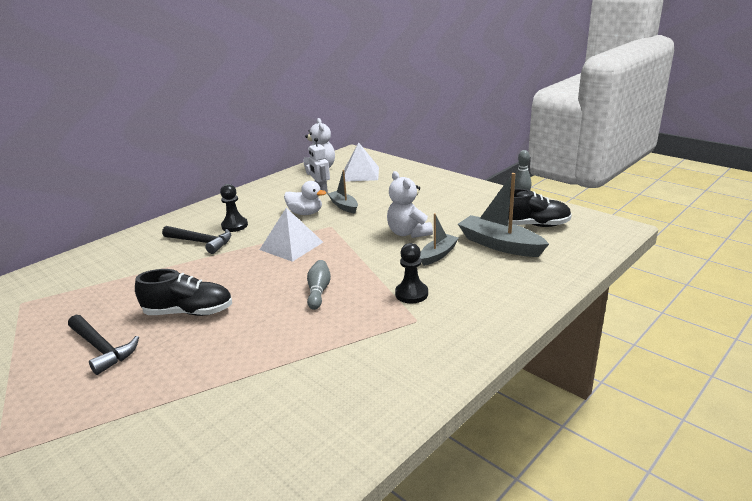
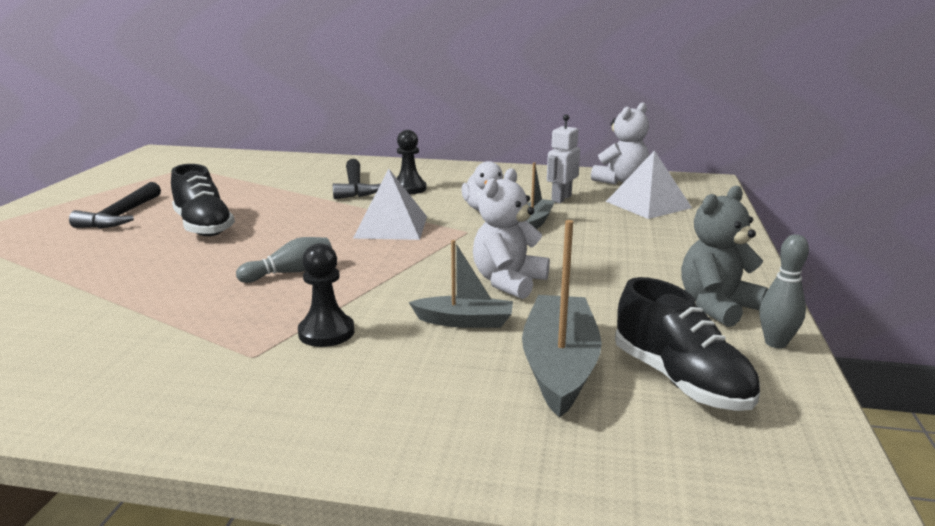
camera: 55 degrees right, 5 degrees down
(482, 198) = (716, 306): none -> grey teddy bear

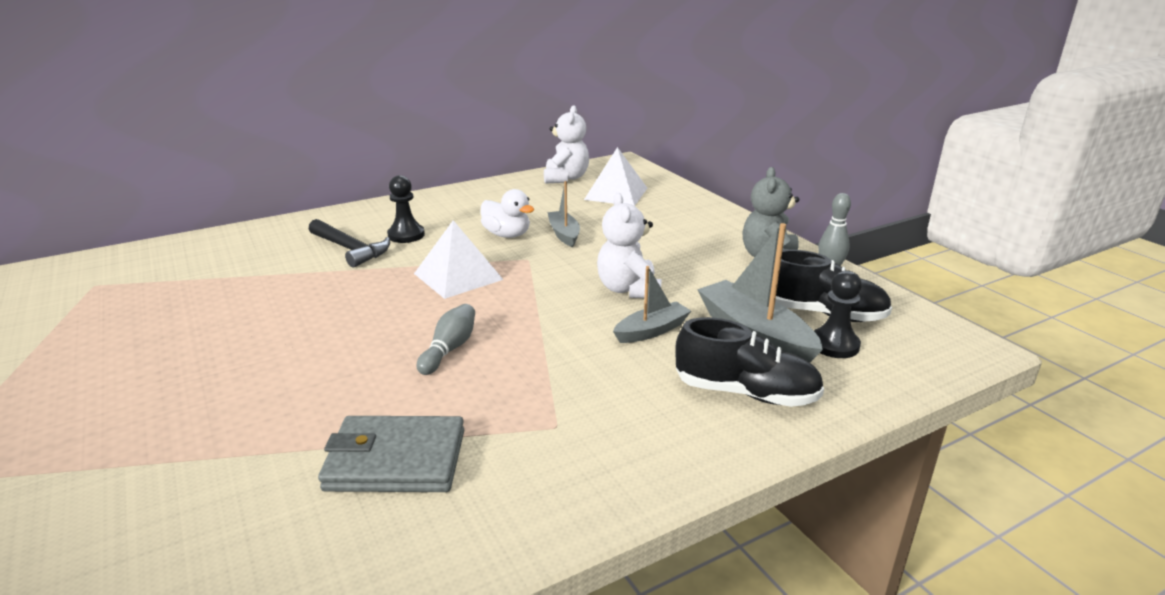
camera: 40 degrees left, 5 degrees up
(121, 215) = (133, 366): black hammer -> none
(126, 327) = (396, 460): none -> grey wallet
(203, 226) = (267, 341): black shoe -> black shoe (745, 393)
(326, 332) = (575, 382): black pawn -> black pawn (834, 345)
(561, 199) = (548, 207): white robot -> none

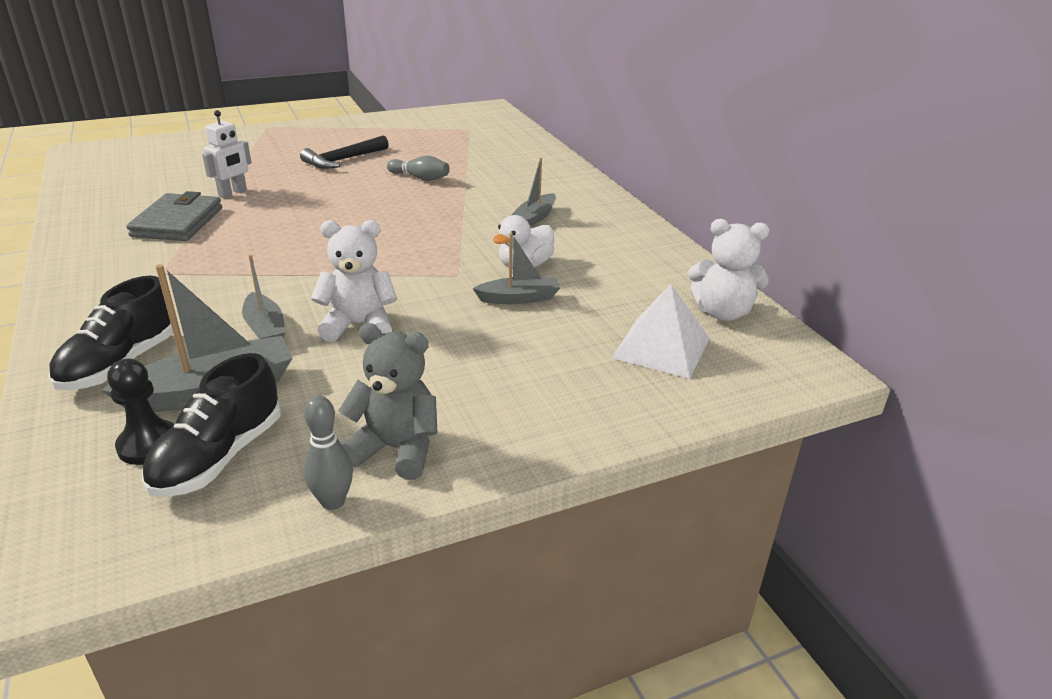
camera: 95 degrees right, 5 degrees up
(287, 436) = (233, 193): none -> white robot
(350, 249) = (507, 197): black hammer -> black hammer (343, 160)
(406, 235) = (535, 218): black pawn -> grey boat
(449, 349) = (300, 237): grey bowling pin -> grey bowling pin (420, 178)
(458, 276) = (431, 241): white pyramid -> none

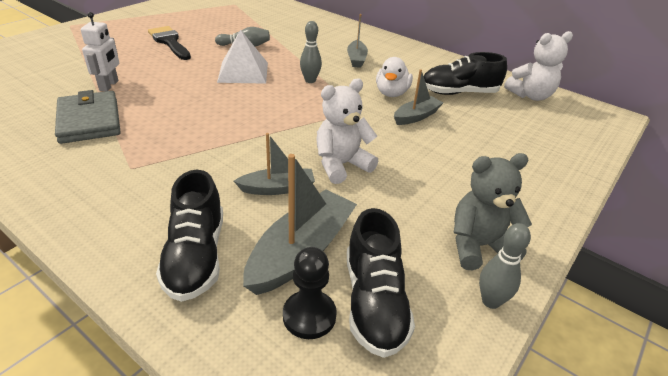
camera: 30 degrees left, 5 degrees up
(265, 328) = (277, 188): grey boat -> grey boat turned 45 degrees counterclockwise
(343, 160) = (169, 42): black hammer -> black brush
(444, 230) = (310, 80): none -> grey bowling pin
(618, 285) = (459, 93): none -> black shoe
(661, 347) = (529, 126): white pyramid -> white pyramid (243, 72)

